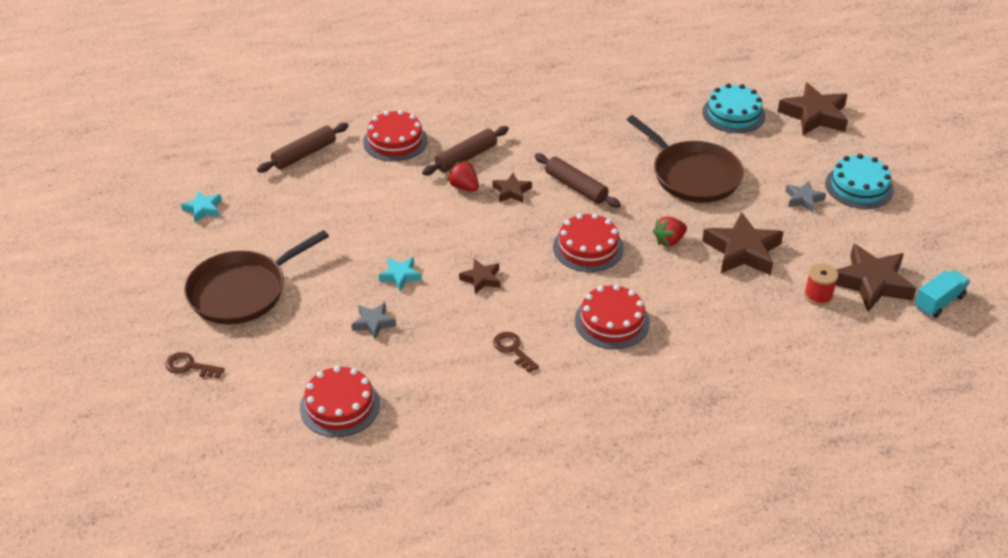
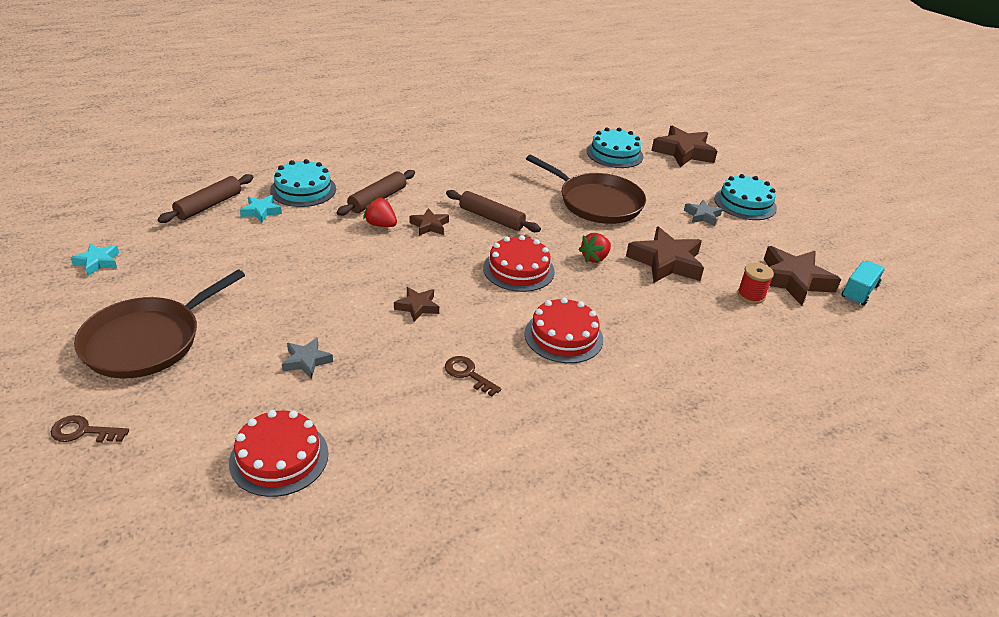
camera: 15 degrees left, 5 degrees down
(395, 141) = (303, 189): red cake -> turquoise cake
(400, 276) = (329, 311): turquoise star -> turquoise star (261, 211)

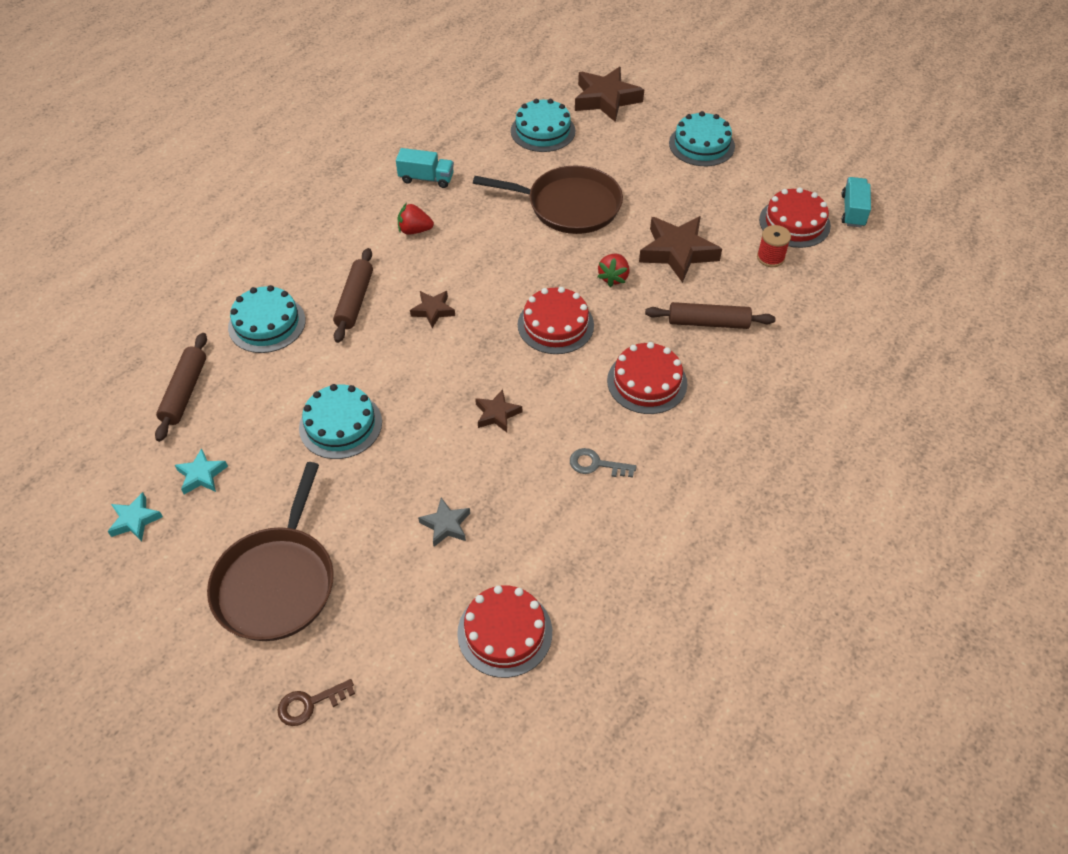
camera: 25 degrees left, 15 degrees up
(261, 211) = (248, 373): turquoise star -> turquoise star (201, 475)
(293, 266) = (340, 425): none -> turquoise cake
(380, 225) = (384, 332): red strawberry -> red strawberry (414, 230)
(468, 374) = (596, 464): brown key -> grey key
(491, 218) = (485, 273): brown rolling pin -> brown rolling pin (708, 322)
(498, 151) = (426, 178): none -> turquoise truck
(702, 216) = (674, 179): grey star -> none
(793, 280) = (794, 223): brown star -> red cake

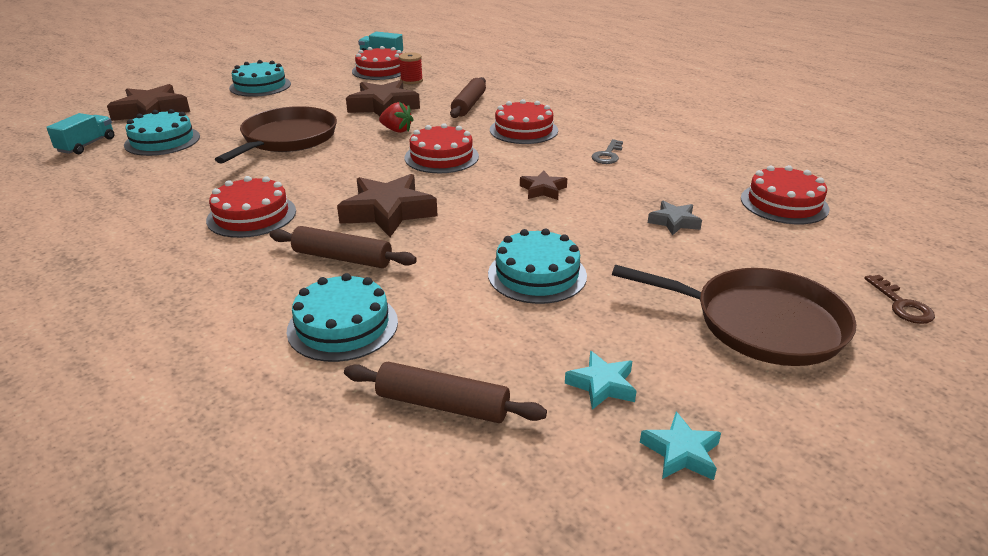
camera: 80 degrees left, 20 degrees down
(414, 230) = (251, 215): red strawberry -> red cake
(426, 178) = (168, 204): turquoise truck -> turquoise truck (87, 145)
(433, 311) = (388, 212): brown star -> brown star, size x1.90

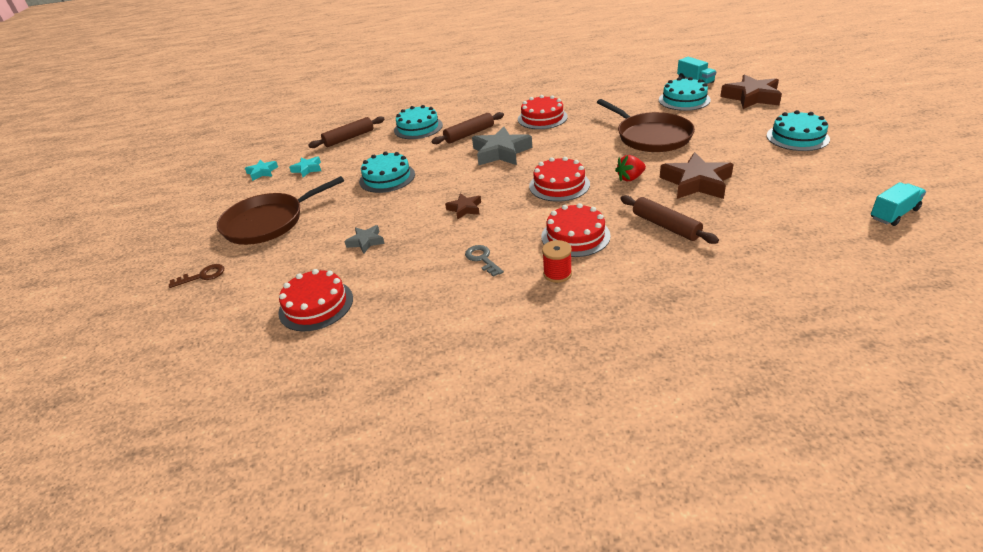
camera: 130 degrees right, 5 degrees up
(380, 70) = (822, 201): red cake -> none
(388, 212) = (501, 152): brown star -> grey star
(411, 80) = (771, 212): red spool -> red spool (557, 274)
(901, 305) = (202, 276): brown key -> brown key turned 135 degrees clockwise

